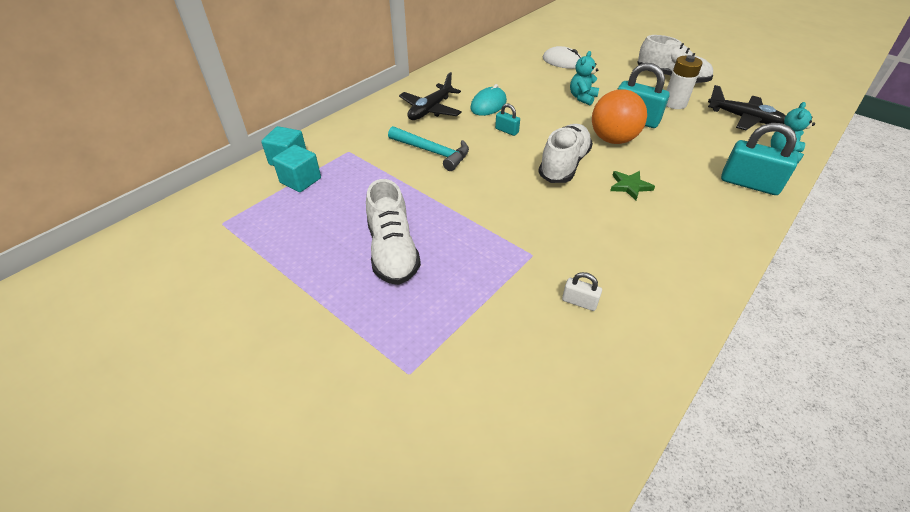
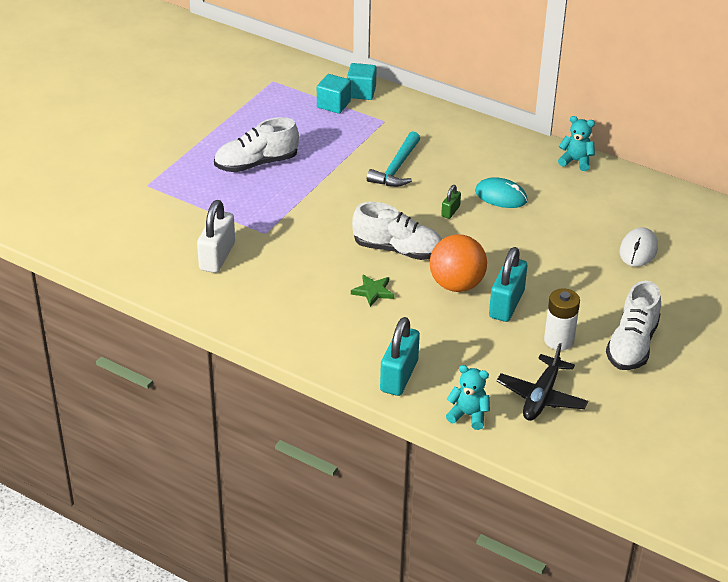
camera: 80 degrees right, 5 degrees down
(430, 110) = (475, 158): black plane -> none
(506, 131) = (450, 211): turquoise padlock -> green padlock
(579, 302) = (217, 256): white padlock -> white padlock, size x2.02
(582, 98) = (544, 265): turquoise teddy bear -> turquoise teddy bear (576, 161)

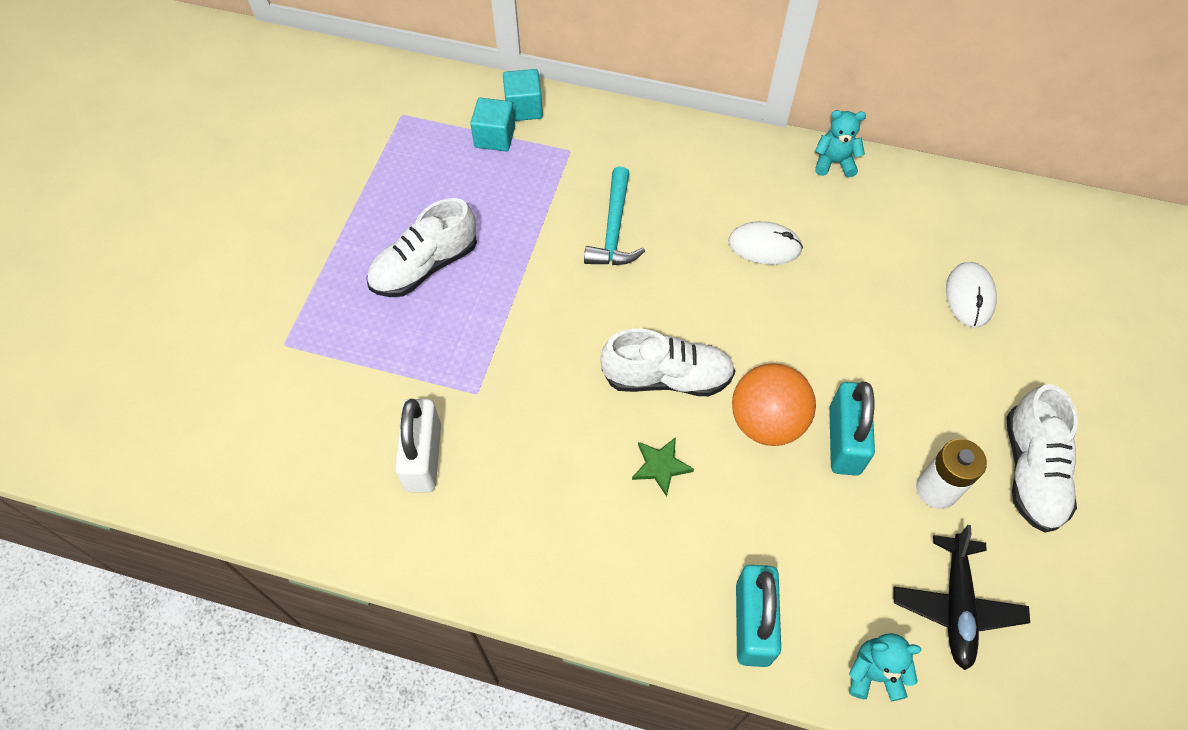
camera: 15 degrees left, 20 degrees up
(450, 211) = (710, 289): green padlock -> none
(501, 196) = (764, 246): turquoise mouse -> white mouse

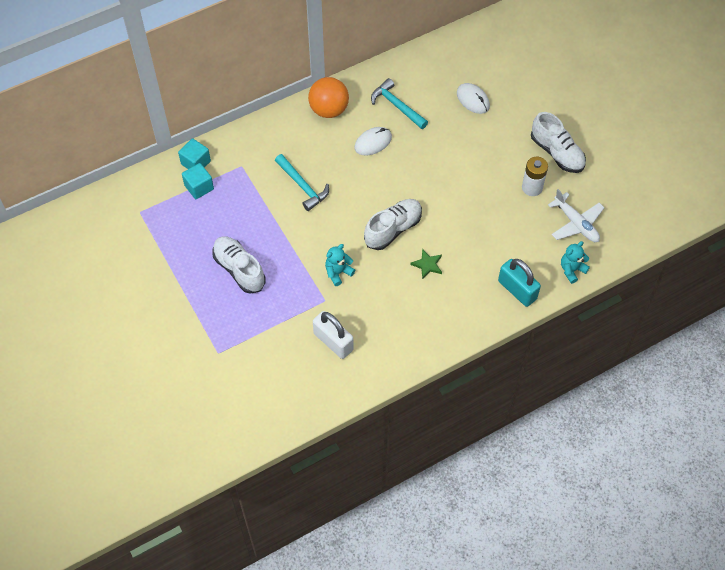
camera: 45 degrees left, 0 degrees up
(425, 266) = (239, 269): white shoe -> white shoe turned 135 degrees clockwise
(766, 422) = (448, 214): orange ball -> orange ball (329, 110)
(834, 163) = (363, 81): turquoise teddy bear -> turquoise teddy bear (338, 272)
(844, 440) = (483, 197): turquoise padlock -> none
(848, 225) = (397, 106): none -> turquoise hammer
(956, 606) = (576, 223): black plane -> white plane

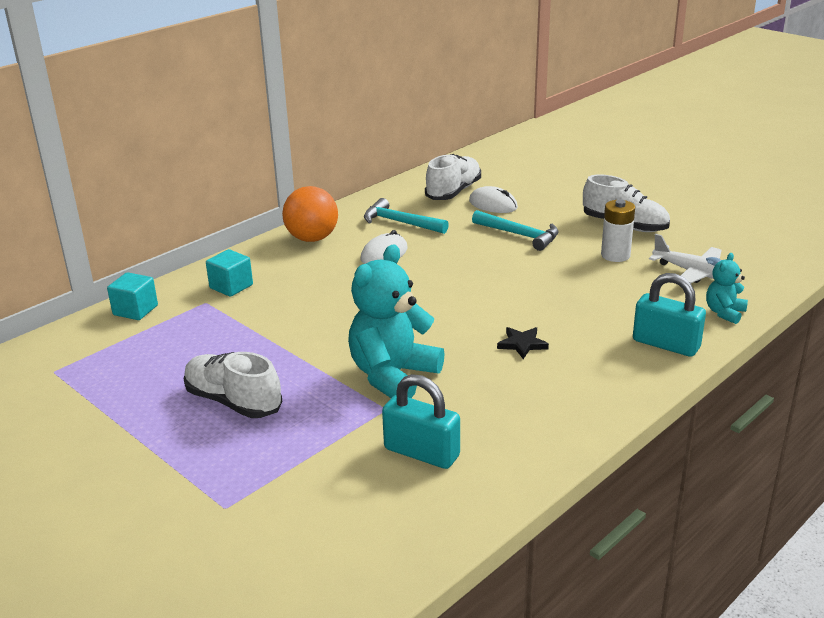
camera: 15 degrees left, 30 degrees down
(199, 187) = (146, 331): turquoise cube -> turquoise cube (231, 286)
(302, 186) = (302, 305): turquoise hammer -> turquoise hammer (519, 235)
(333, 342) = (421, 452): white padlock -> turquoise padlock
(338, 272) = (393, 376): turquoise teddy bear -> turquoise teddy bear, size x2.00
(393, 229) = (452, 321): white shoe -> white shoe (453, 192)
(427, 265) = (522, 344): green star -> black star

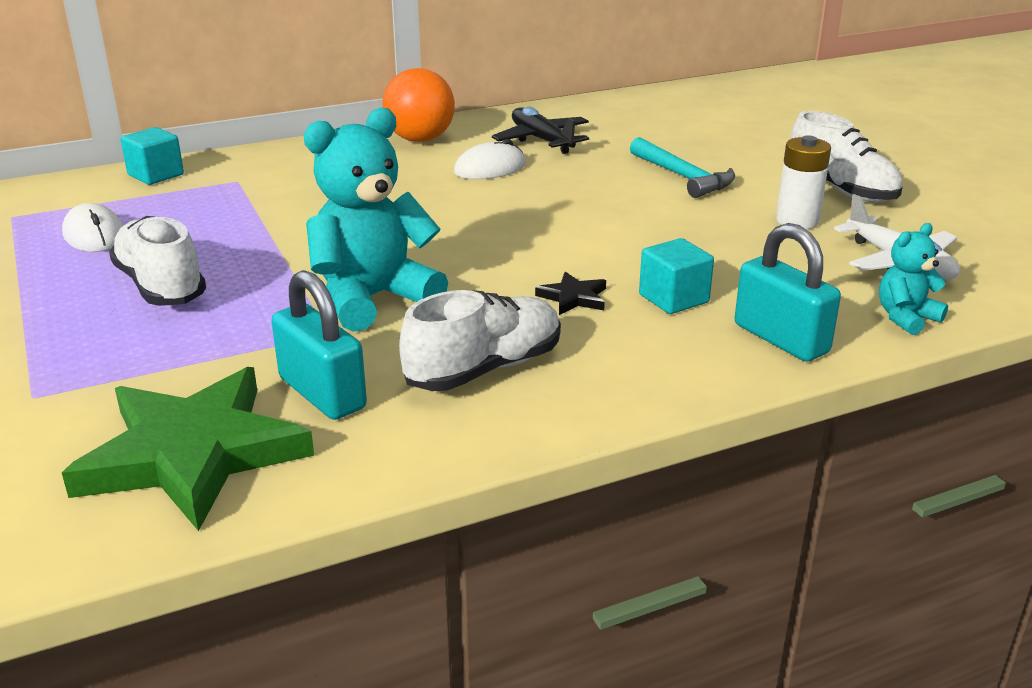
camera: 20 degrees right, 0 degrees up
(231, 286) = (281, 171): turquoise cube -> turquoise cube (673, 298)
(376, 516) = (192, 454): none -> green star
(400, 222) = (541, 140): turquoise hammer -> black plane
(453, 192) = (638, 119): white shoe -> white shoe (484, 369)
(493, 204) = (677, 139): white mouse -> white mouse (94, 235)

